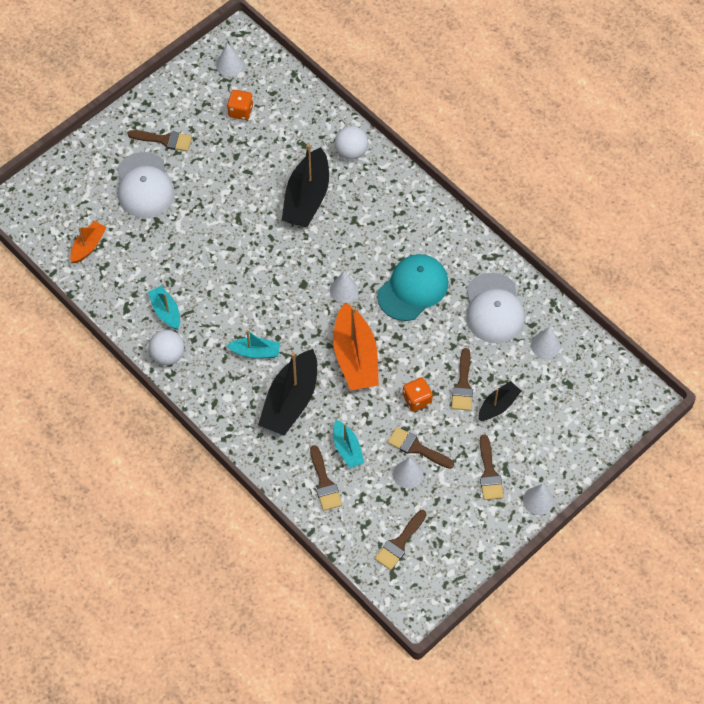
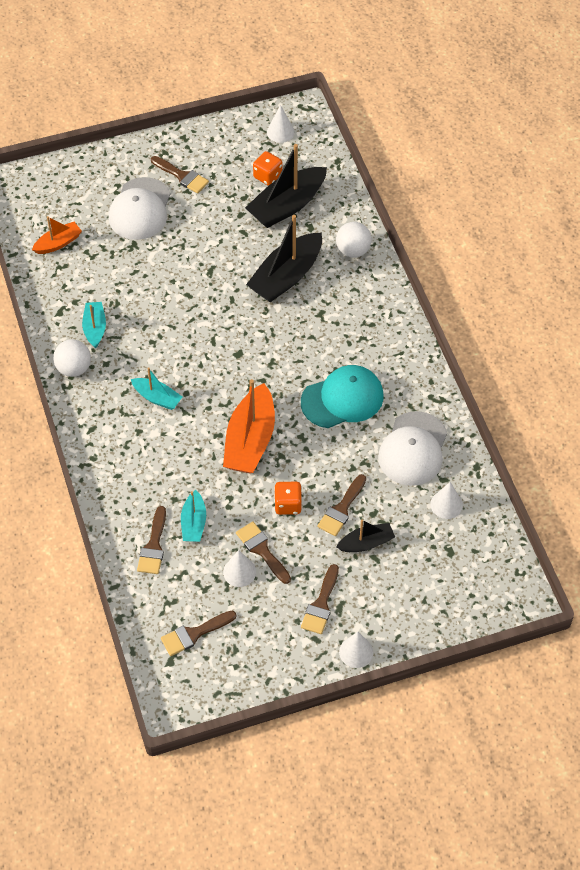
camera: 25 degrees right, 5 degrees down
(290, 401) = (164, 456): black boat -> black boat (287, 205)
(344, 290) = (274, 374): white cone -> none

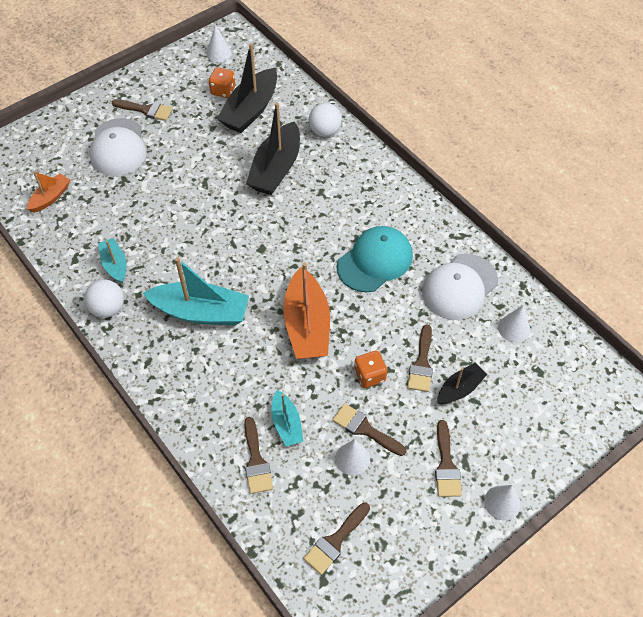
camera: 20 degrees left, 0 degrees up
(157, 398) = (201, 312): turquoise boat -> turquoise boat, size x1.84
(413, 449) = (459, 287): white cap -> white cap turned 45 degrees clockwise

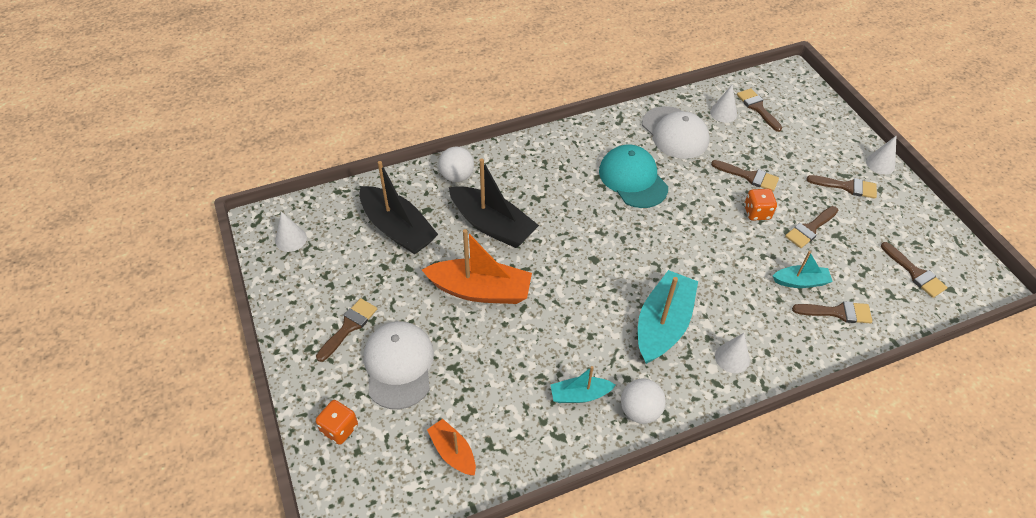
camera: 75 degrees left, 5 degrees down
(118, 147) = (399, 365): white cap -> white cap turned 105 degrees counterclockwise
(223, 91) = (355, 247): orange dice -> orange dice (339, 428)
(307, 325) = (695, 243): orange boat -> orange boat (480, 290)
(352, 459) = (838, 243): white cone -> white cone (732, 358)
(459, 389) = (777, 160): black boat -> none
(540, 362) = (757, 108): none -> brown brush

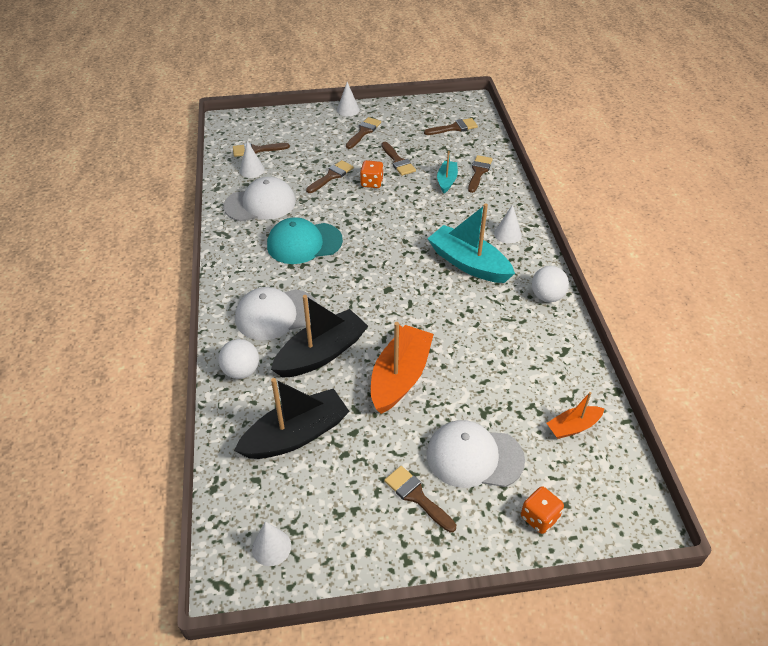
camera: 75 degrees left, 5 degrees down
(529, 182) = (276, 314): none -> white cap
(580, 395) = (527, 329): turquoise boat -> none

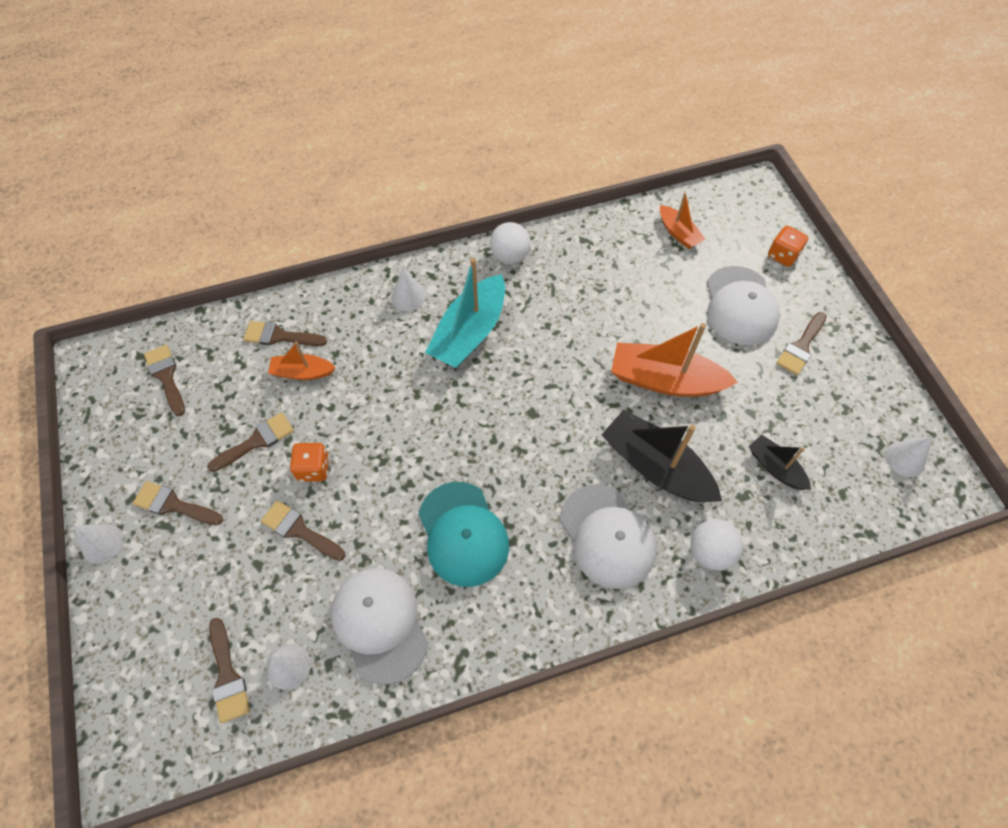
camera: 100 degrees left, 15 degrees up
(296, 435) = (775, 467): black boat -> black boat, size x0.54
(446, 181) = (302, 372): turquoise boat -> orange boat

